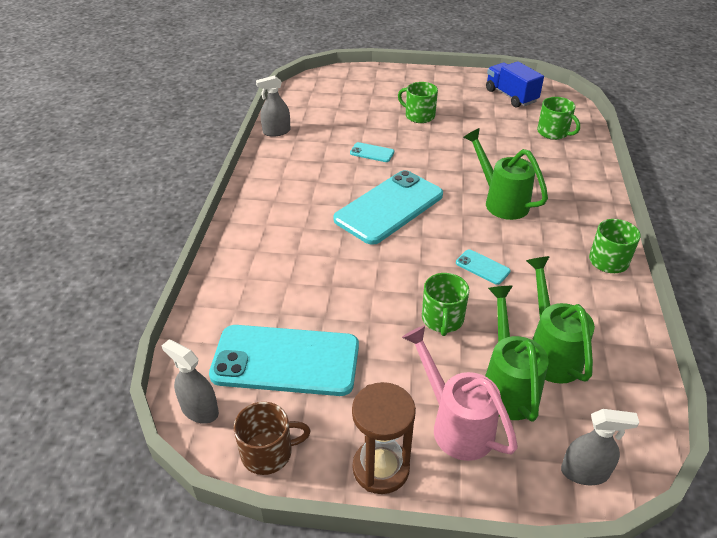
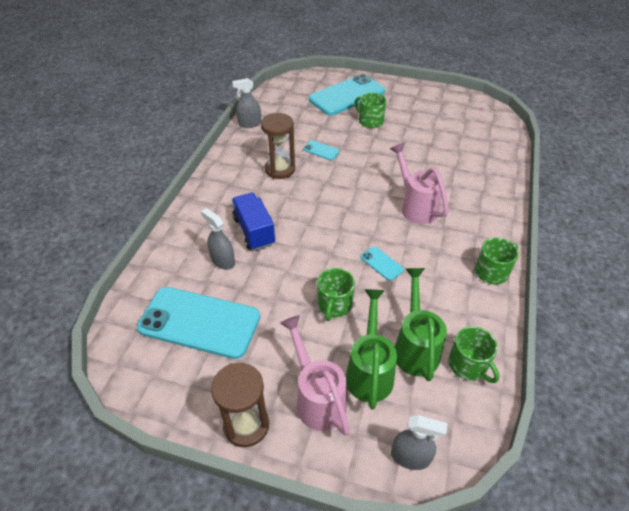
camera: 10 degrees right, 5 degrees up
(199, 410) = (123, 353): grey spray bottle -> grey spray bottle (223, 261)
(268, 452) = (164, 397): brown mug -> none
(329, 178) = (280, 169): none -> brown hourglass
(389, 207) = (320, 200): turquoise phone -> turquoise phone (347, 95)
(500, 201) = (415, 206): green watering can -> pink watering can
(511, 96) = (454, 111): blue truck -> blue truck (254, 231)
(553, 132) = (480, 148): green mug -> green mug (468, 365)

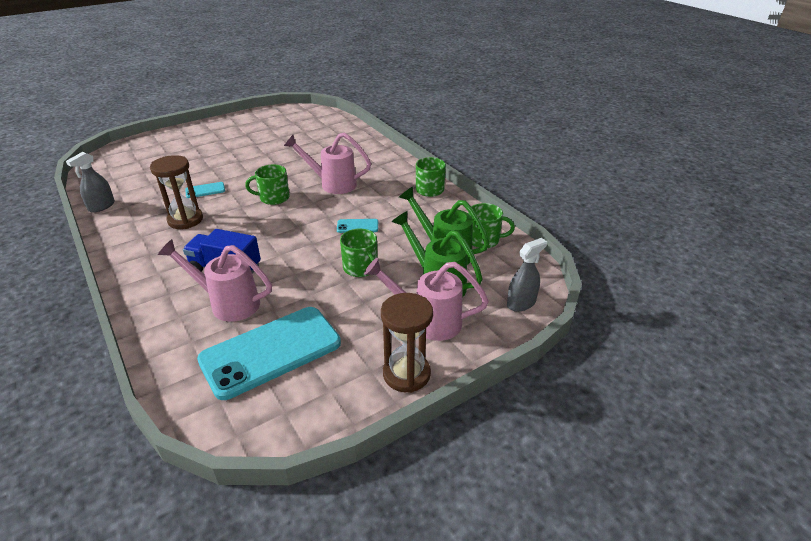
camera: 50 degrees left, 10 degrees down
(223, 261) = (227, 303): grey spray bottle -> pink watering can
(347, 95) = (173, 148): turquoise phone -> none
(370, 121) = (220, 154): green mug -> green mug (273, 198)

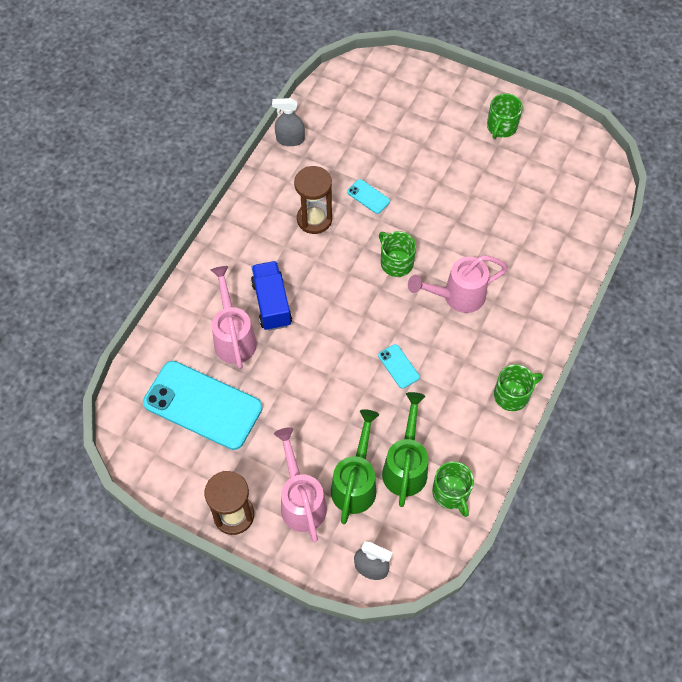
camera: 60 degrees right, 25 degrees up
(332, 184) = (456, 296): pink watering can -> pink watering can turned 90 degrees counterclockwise
(361, 268) = (338, 407): green mug -> green mug (501, 127)

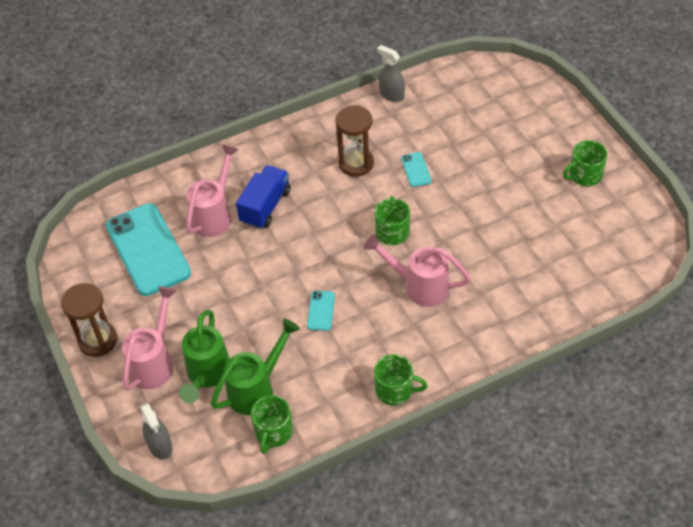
camera: 40 degrees right, 10 degrees down
(355, 482) = (207, 376): green watering can -> green watering can turned 135 degrees clockwise

